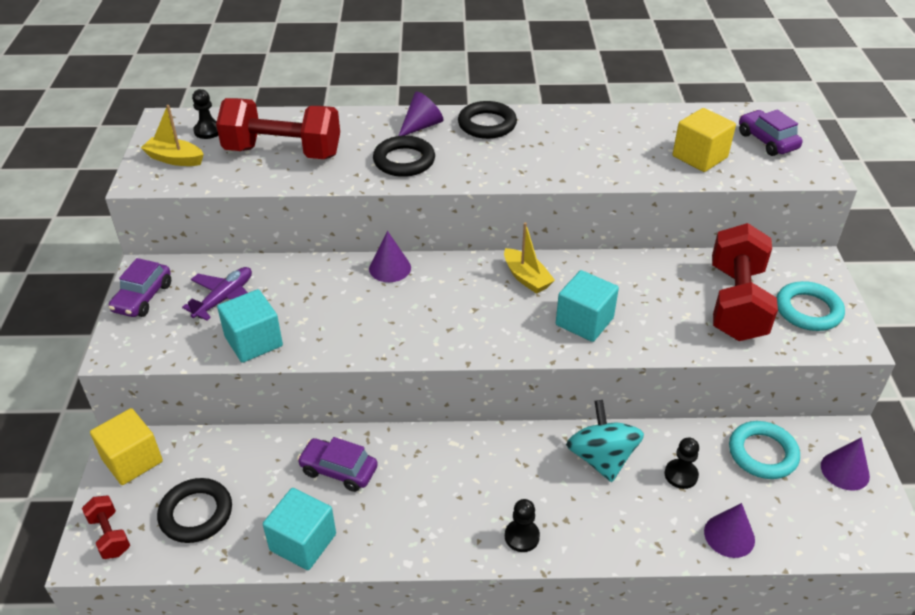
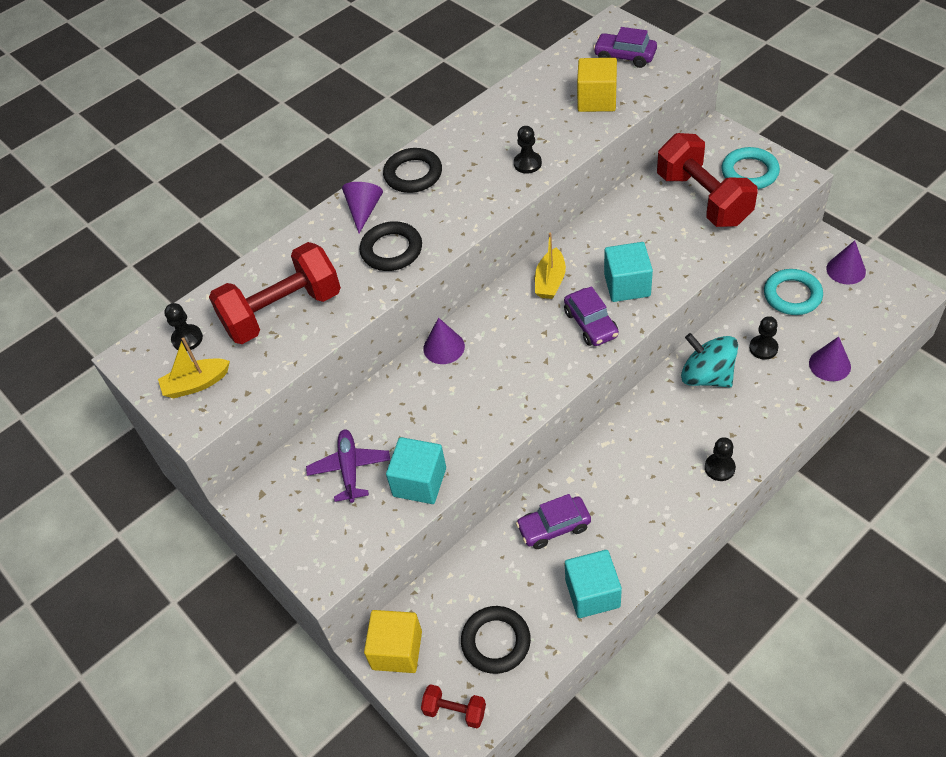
camera: 35 degrees left, 10 degrees up
(143, 297) = (281, 521): purple car -> purple car (590, 324)
(526, 278) = (550, 281): yellow boat -> yellow boat turned 90 degrees clockwise
(581, 166) = (527, 163): none -> black pawn

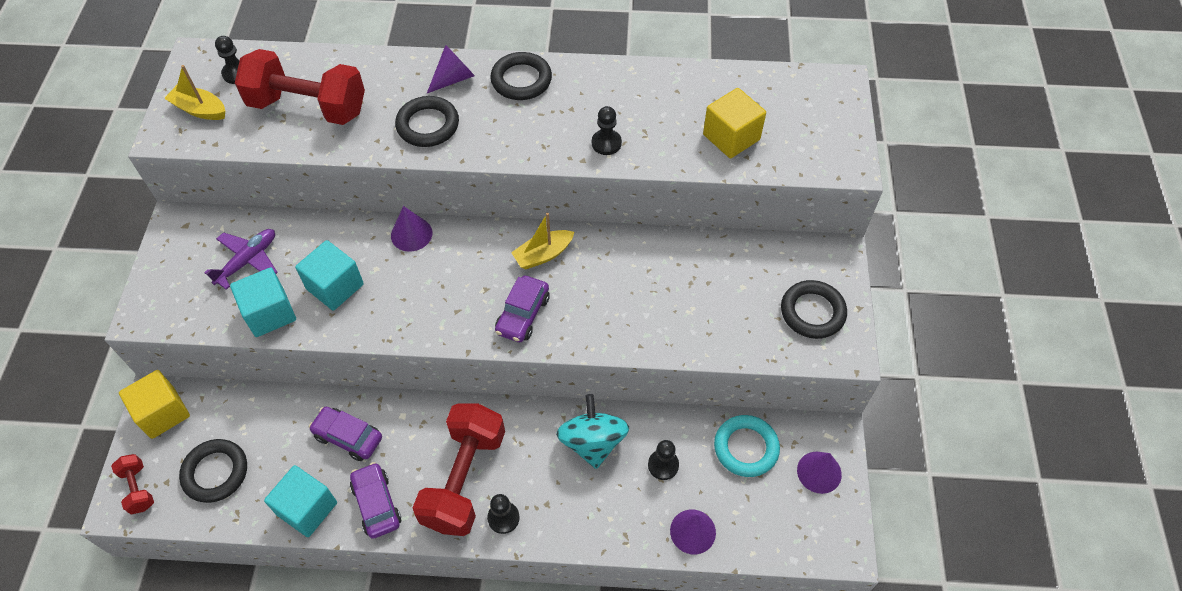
camera: 40 degrees right, 5 degrees up
(625, 56) = (807, 119): purple car -> purple car (377, 504)
(627, 285) = (589, 311): turquoise cube -> turquoise cube (335, 286)
(703, 199) = (743, 298): red dumbbell -> red dumbbell (464, 479)
(749, 172) = (812, 312): turquoise ring -> black ring

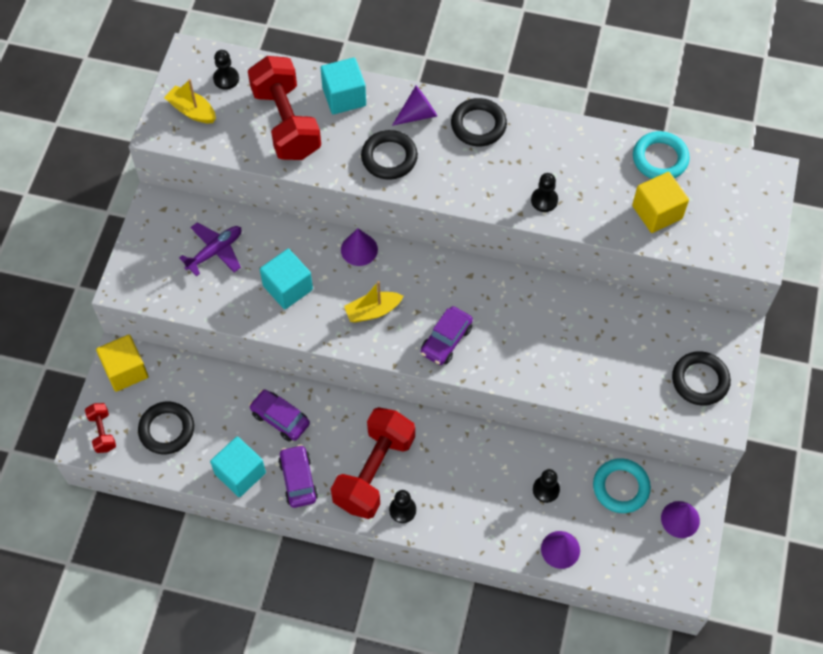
camera: 10 degrees right, 5 degrees up
(270, 313) = (230, 303): turquoise cube -> turquoise cube (344, 97)
(308, 107) = (286, 123): red dumbbell -> red dumbbell turned 45 degrees clockwise
(543, 255) = (472, 288): yellow boat -> yellow boat (373, 311)
(592, 442) = (488, 459): turquoise spinning top -> none
(722, 85) = (660, 159): none -> turquoise ring

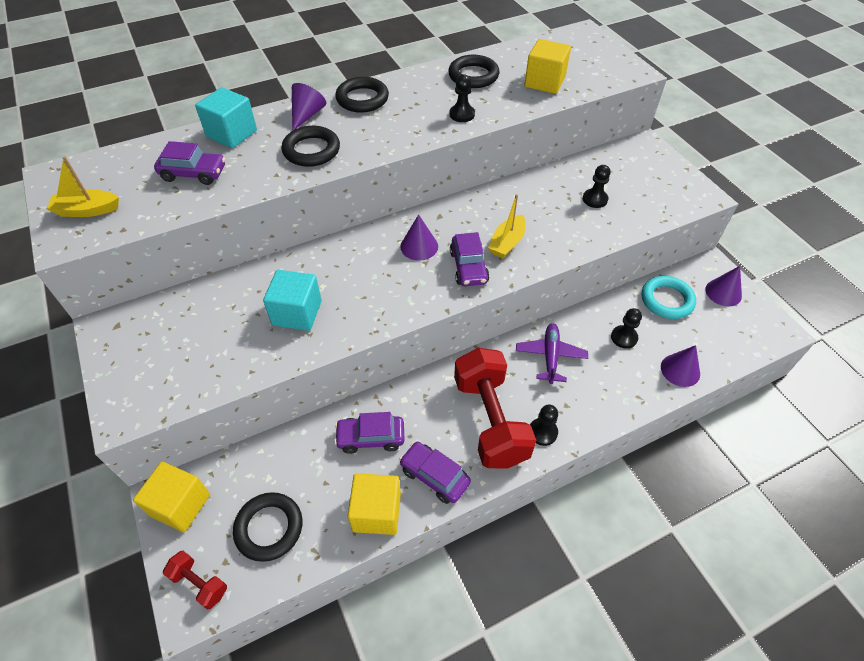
camera: 40 degrees left, 10 degrees down
(215, 251) = (200, 327): purple plane -> purple plane (550, 356)
(226, 79) = (105, 173): black pawn -> black pawn (595, 199)
(240, 473) = (377, 512): turquoise cube -> yellow cube
(286, 123) = (193, 174): red dumbbell -> purple car
(359, 249) = (334, 250): purple cone -> purple cone (419, 246)
(373, 311) = (389, 284): yellow boat -> yellow boat (507, 243)
(660, 159) = (510, 56): turquoise ring -> none
(700, 380) = (662, 182): black ring -> black ring (473, 76)

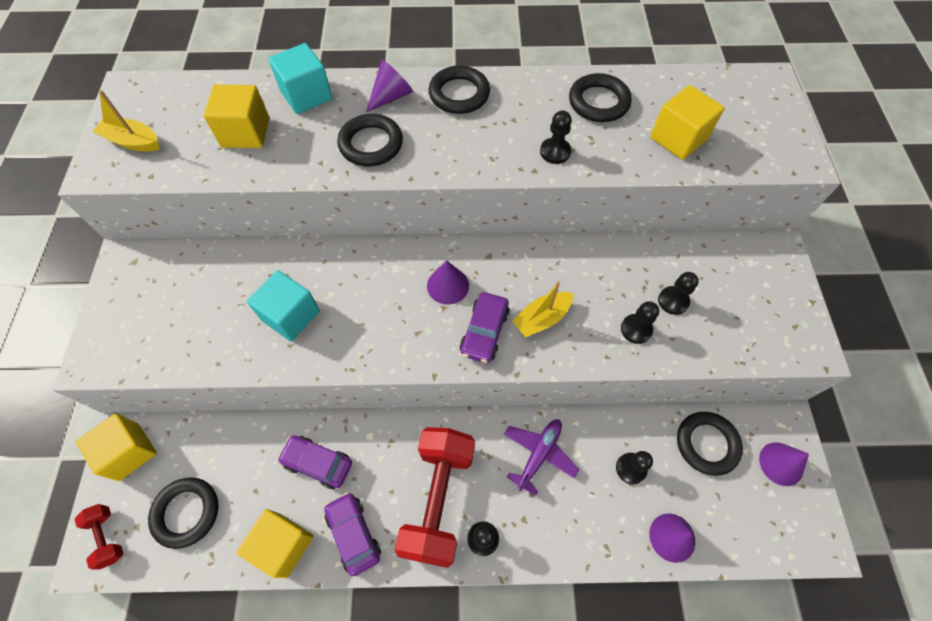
camera: 25 degrees right, 10 degrees up
(193, 174) = (246, 133): purple car -> yellow cube
(580, 226) = (636, 329): none -> black pawn
(666, 300) = (706, 444): turquoise ring -> black ring

